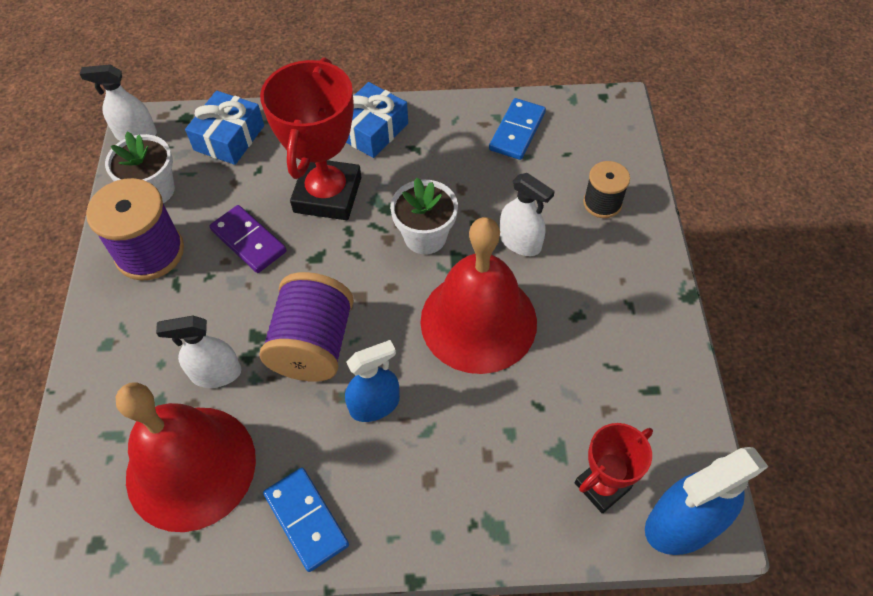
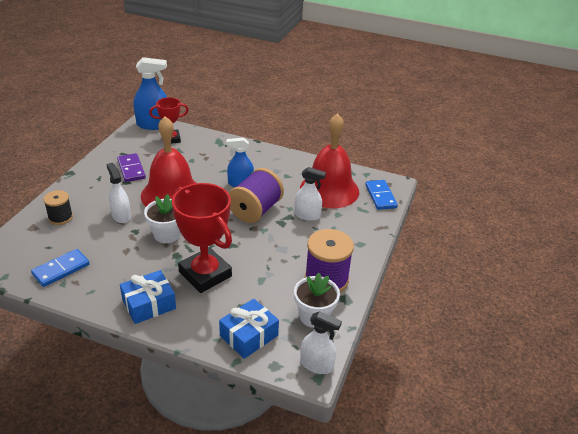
camera: 160 degrees left, 20 degrees down
(249, 241) = (265, 265): purple domino -> purple domino (131, 169)
(306, 519) = (288, 163): blue domino -> blue domino (380, 196)
(327, 195) = (205, 274): red trophy -> red trophy turned 75 degrees counterclockwise

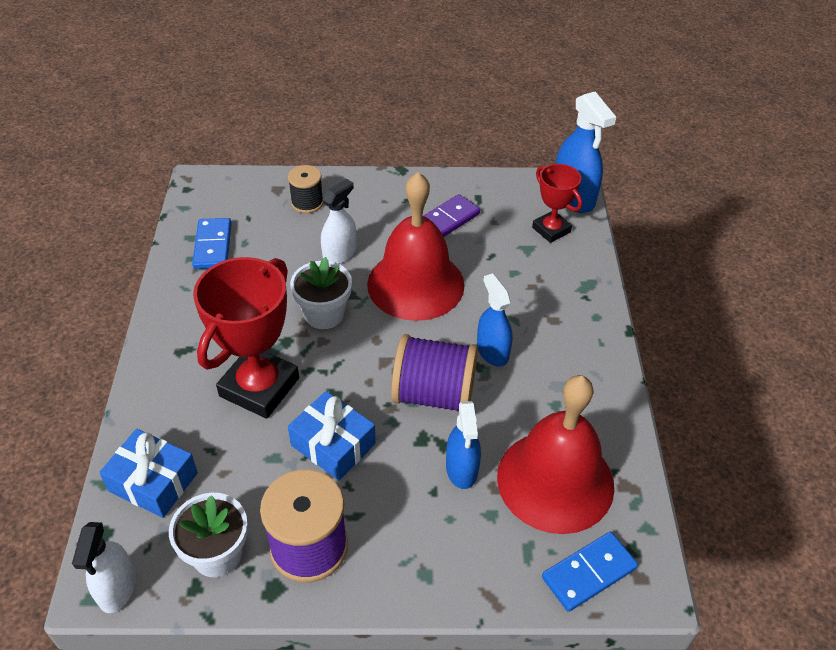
camera: 70 degrees right, 10 degrees up
(61, 269) = (213, 246): blue domino -> blue domino turned 60 degrees clockwise
(149, 304) = (180, 351): blue gift -> blue gift (333, 444)
(307, 215) = (462, 469): white spray bottle -> blue spray bottle

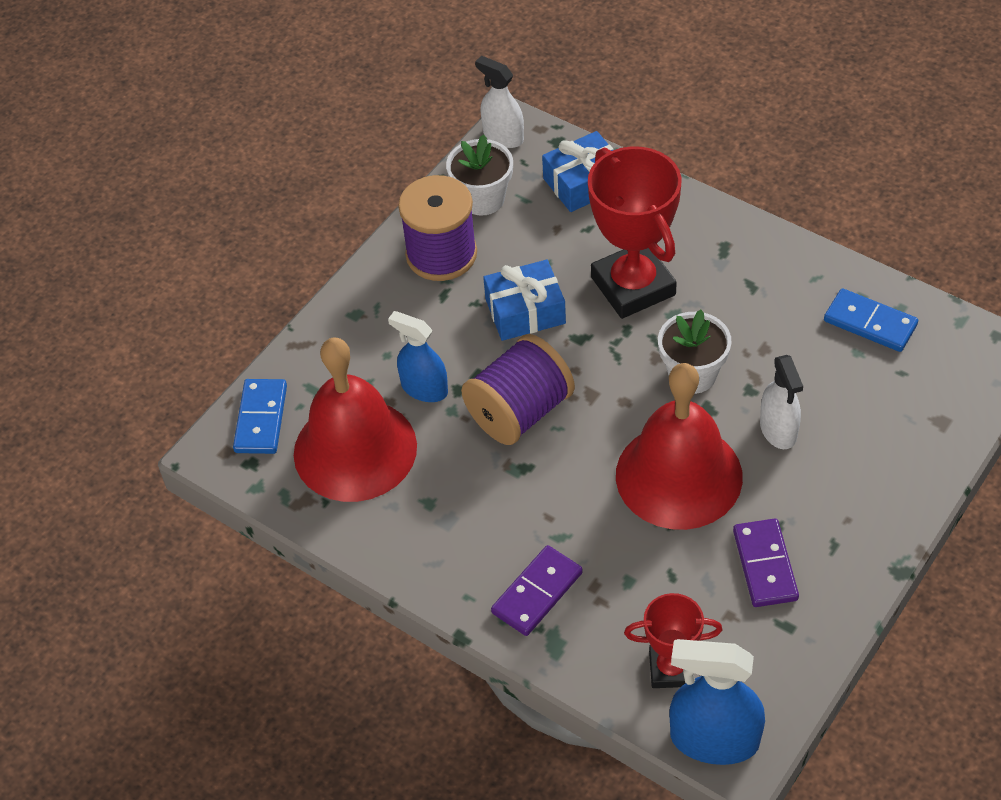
camera: 130 degrees right, 5 degrees up
(307, 203) = (894, 439): black spool -> none
(492, 351) = (533, 490): blue spray bottle -> none
(564, 310) = (537, 593): none -> purple domino

